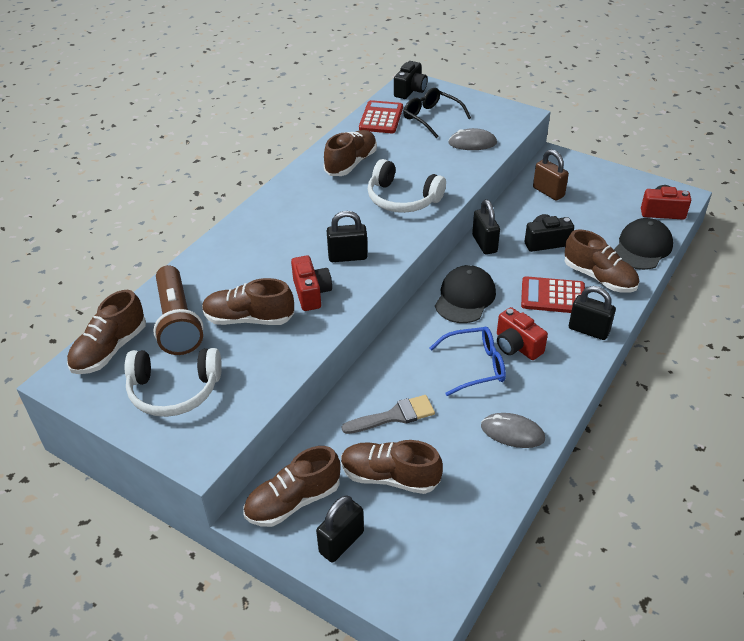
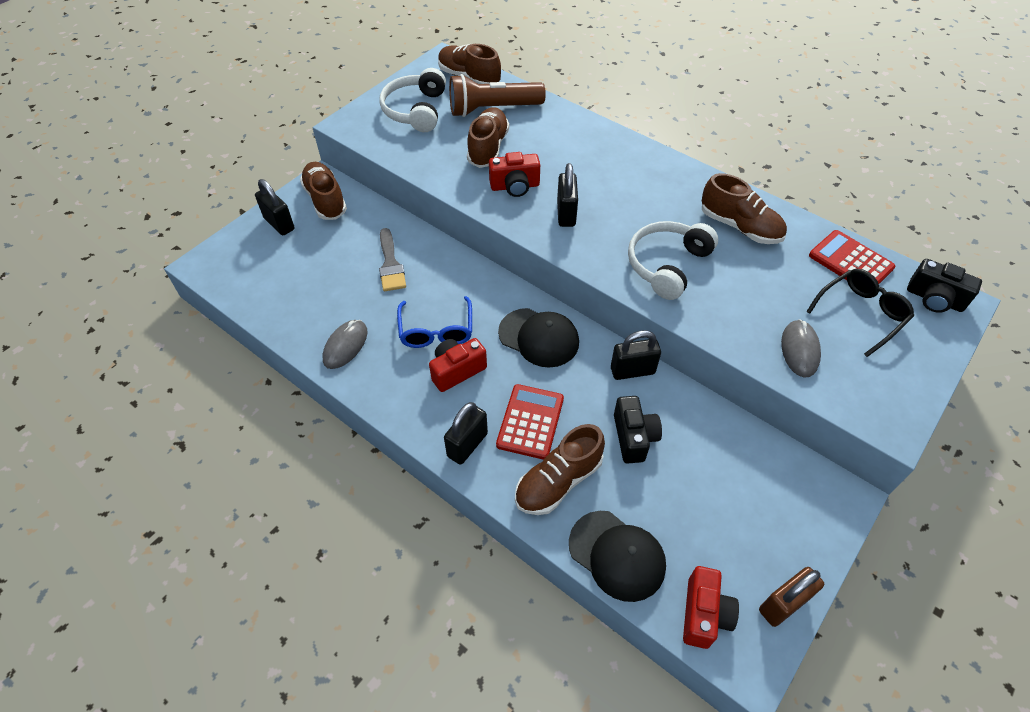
camera: 95 degrees right, 10 degrees up
(381, 118) = (850, 262): red calculator -> red calculator turned 150 degrees counterclockwise
(390, 477) = (327, 256): brown shoe -> none
(548, 192) = (747, 465): brown padlock -> brown padlock (783, 604)

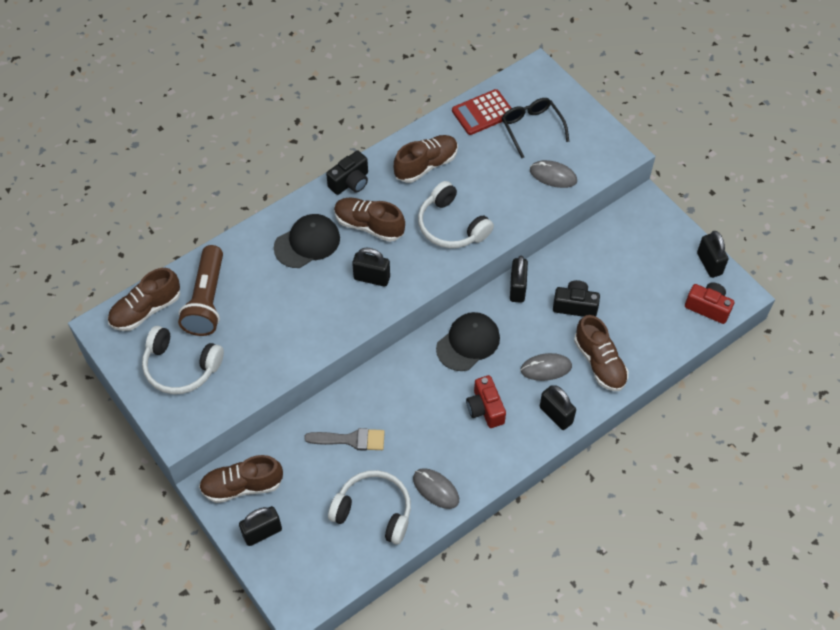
camera: 75 degrees left, 5 degrees up
(312, 299) = (374, 511): none -> white headphones
(436, 330) = (438, 416): blue glasses -> none
(488, 148) = (263, 317): brown shoe -> brown shoe (369, 225)
(515, 186) = (324, 307): red camera -> none
(530, 422) = (546, 368): red calculator -> grey mouse
(617, 555) = (661, 343): black cap -> black cap (307, 243)
(783, 604) = (709, 264): brown padlock -> black padlock
(934, 299) = (530, 82): black camera -> black camera (350, 182)

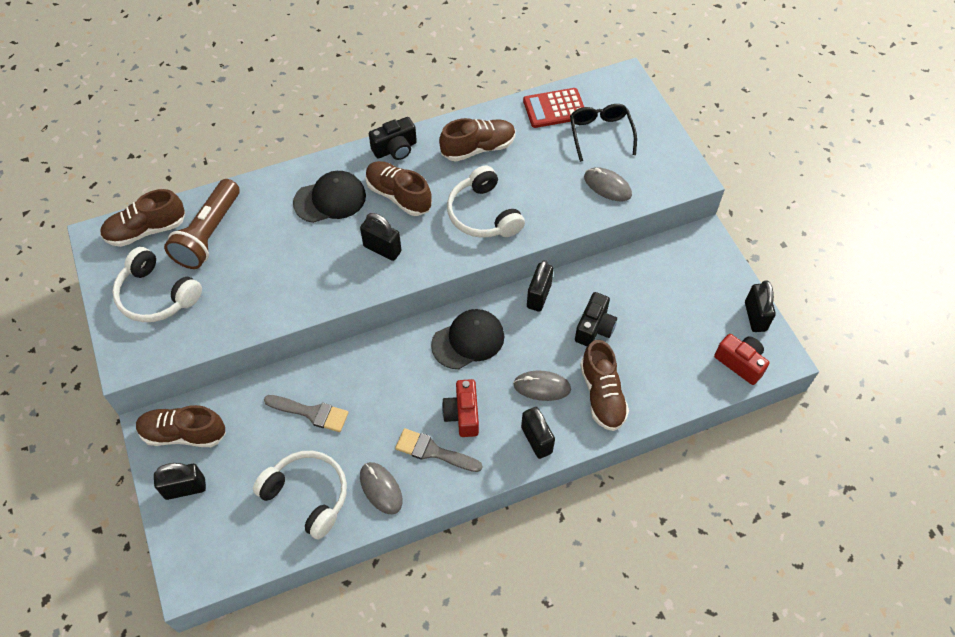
camera: 15 degrees right, 0 degrees up
(470, 446) = (433, 451): none -> grey brush
(575, 306) = (594, 328): black camera -> black camera turned 90 degrees clockwise

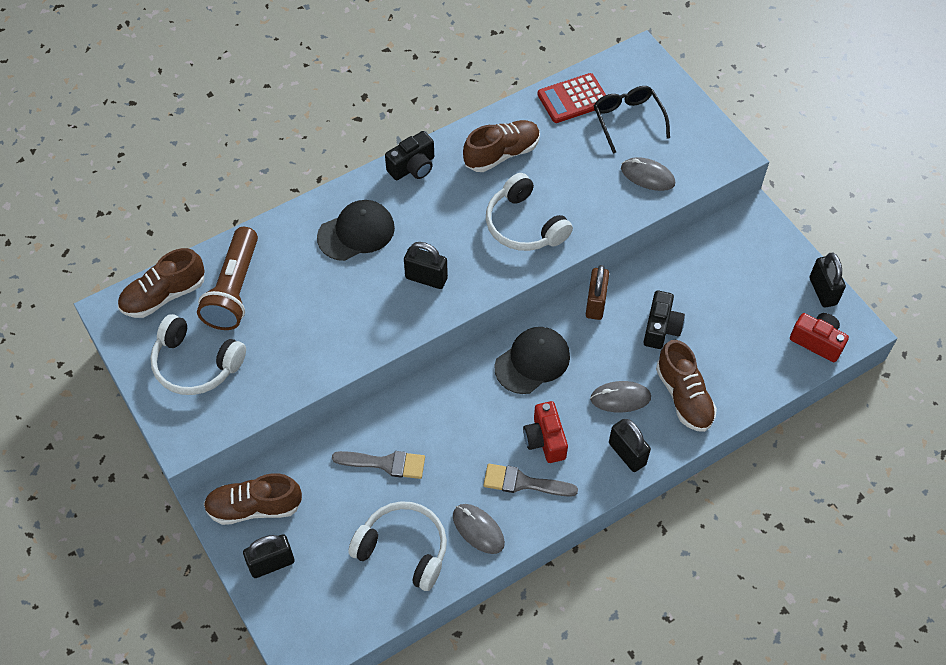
camera: 10 degrees left, 0 degrees up
(399, 196) = (429, 218): brown shoe -> none
(539, 296) = (595, 303): black padlock -> brown padlock

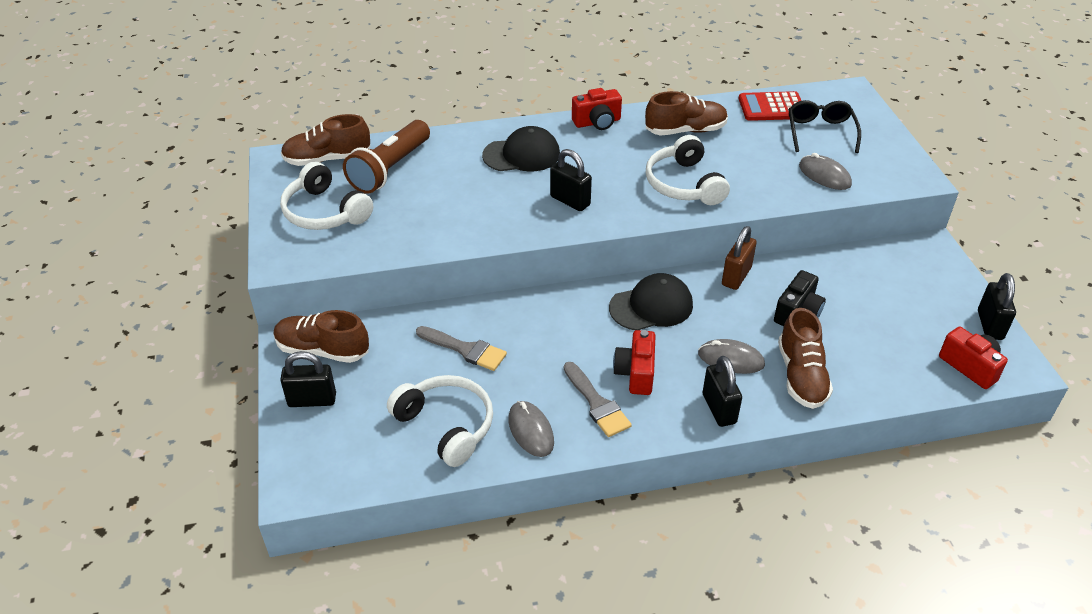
camera: 20 degrees right, 15 degrees down
(413, 167) = (597, 122): black camera -> red camera
(523, 482) = (597, 403): grey brush -> grey brush turned 150 degrees counterclockwise

